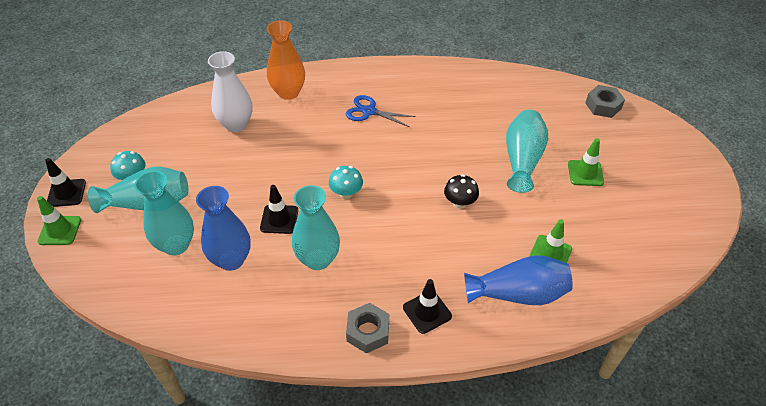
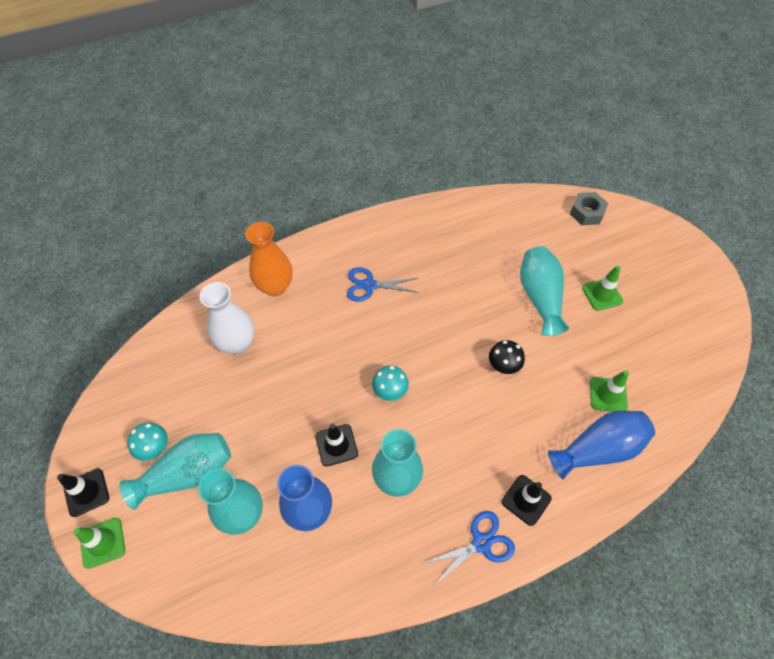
camera: 20 degrees left, 10 degrees up
(368, 331) = (481, 543): grey nut -> blue scissors

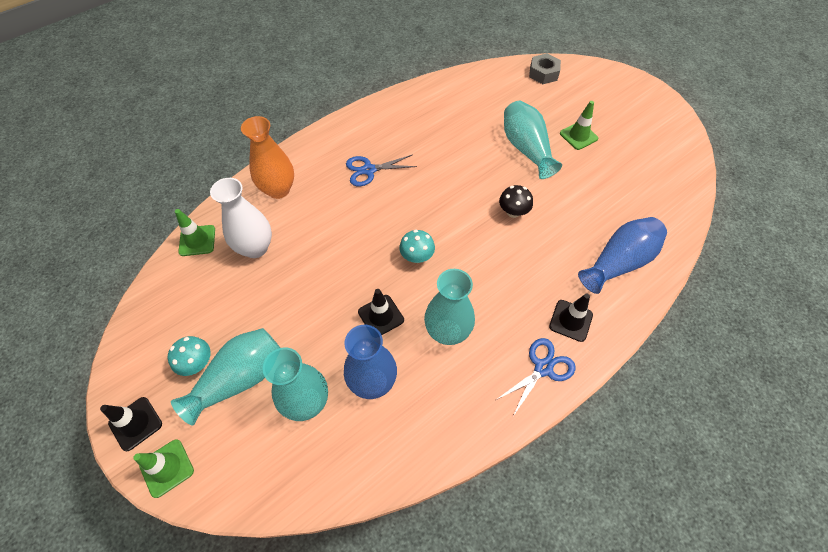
camera: 15 degrees left, 0 degrees up
(608, 395) = (611, 216): green traffic cone -> green traffic cone (197, 240)

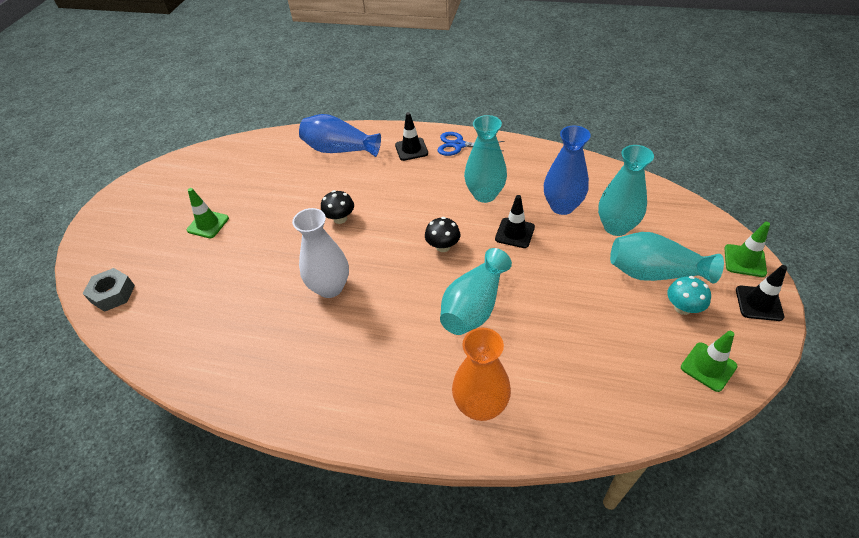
camera: 125 degrees left, 10 degrees down
(197, 240) = (610, 422): green traffic cone -> green traffic cone (708, 367)
(255, 248) = (559, 362): white vase -> white vase (330, 287)
(368, 170) = (380, 346): blue scissors -> none
(417, 256) = (443, 246): turquoise mushroom -> black mushroom
(526, 149) = (252, 248): turquoise vase -> turquoise vase (474, 306)

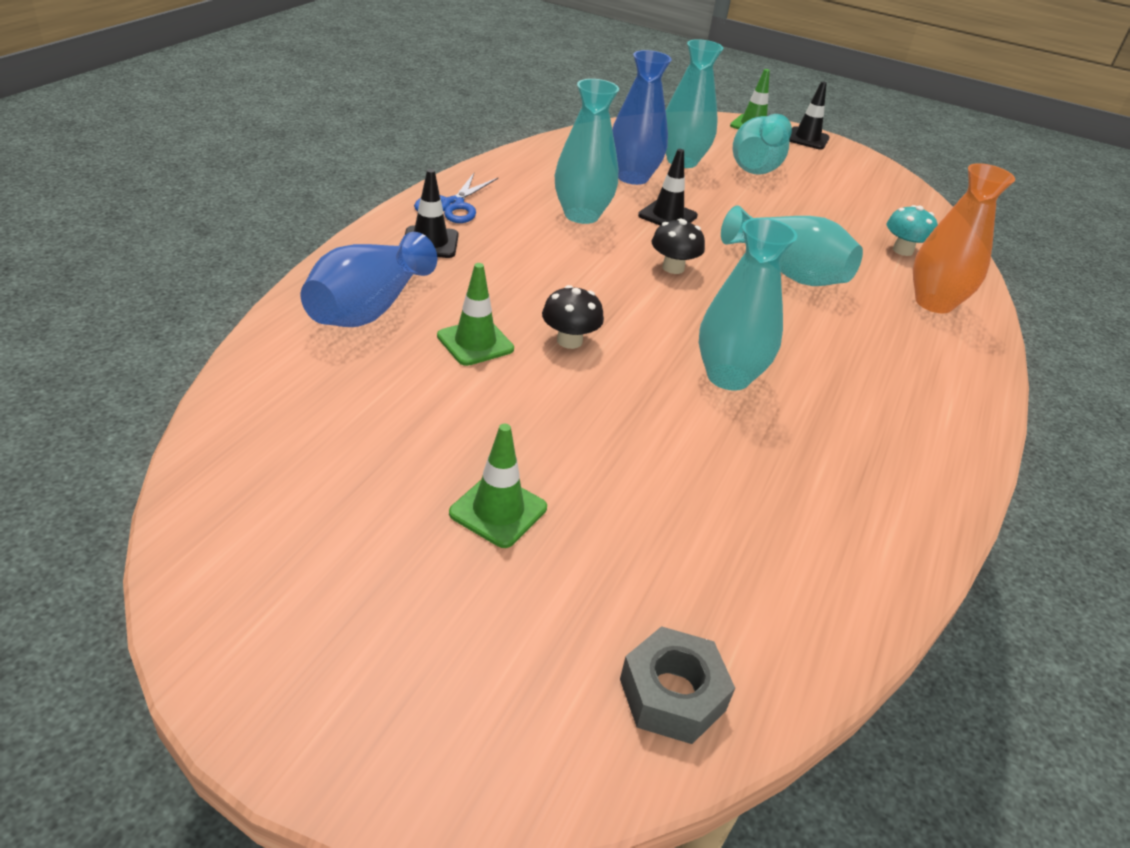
camera: 85 degrees left, 10 degrees down
(330, 287) = (728, 377): white vase -> turquoise vase
(682, 307) = (807, 168): turquoise mushroom -> turquoise mushroom (902, 250)
(708, 367) = (879, 181): green traffic cone -> green traffic cone (475, 342)

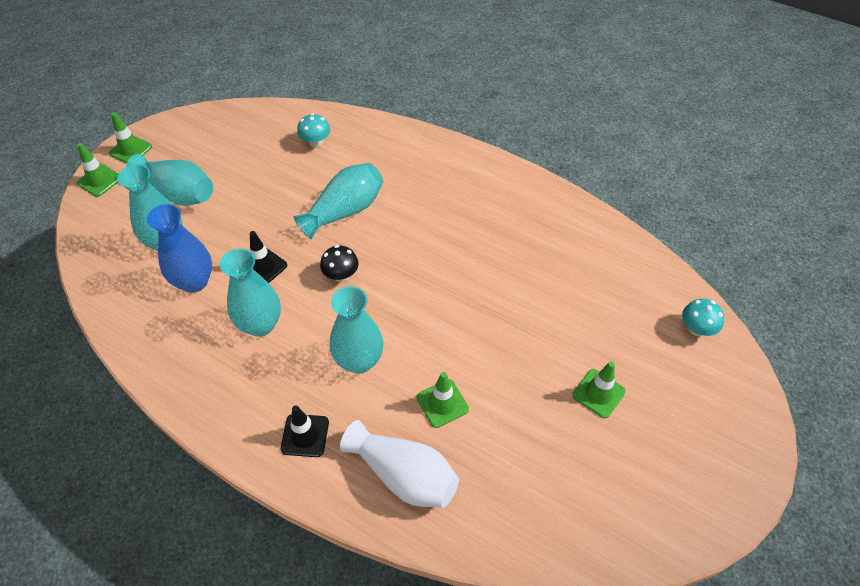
camera: 80 degrees left, 15 degrees up
(369, 308) = (404, 475): blue vase -> white vase
(452, 205) = (239, 419): blue scissors -> none
(569, 341) = (436, 347): black mushroom -> none
(672, 694) = (696, 329): grey nut -> turquoise mushroom
(728, 377) = (467, 266): turquoise vase -> turquoise vase (359, 361)
(807, 139) = (130, 150): black traffic cone -> green traffic cone
(934, 303) = (380, 146): orange vase -> none

